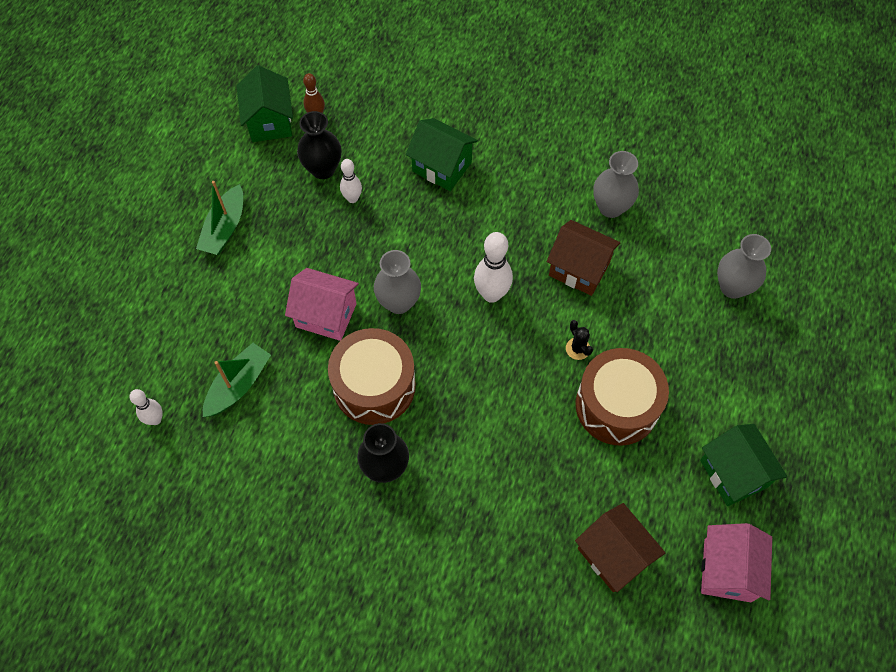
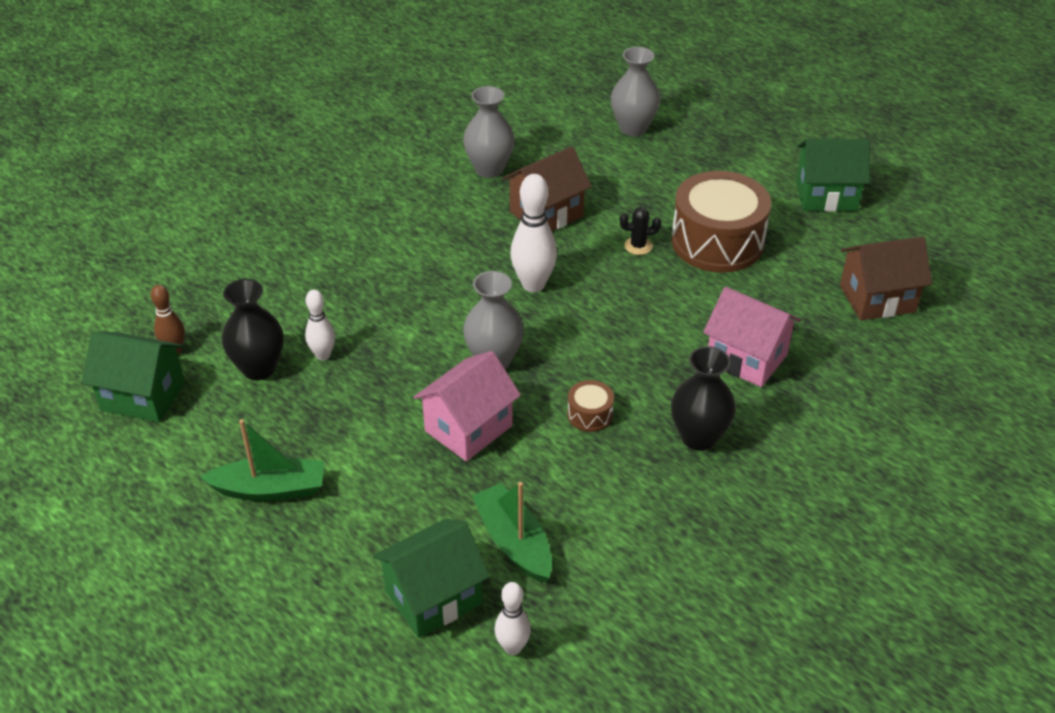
camera: 65 degrees left, 20 degrees down
(224, 228) = (270, 489): green boat -> green boat turned 45 degrees counterclockwise
(374, 386) = (590, 414): brown drum -> brown drum, size x0.43
(441, 167) = (340, 269): green house -> green house (433, 597)
(727, 570) = (920, 233): pink house -> pink house (746, 358)

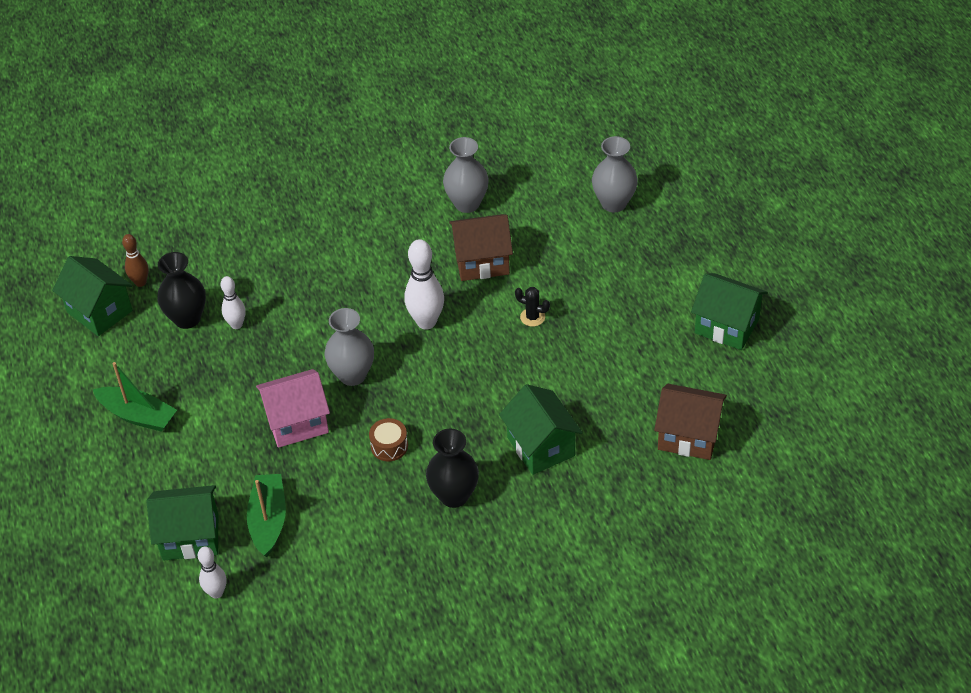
camera: 30 degrees right, 5 degrees up
(717, 242) = (599, 336): brown drum -> none
(746, 358) = (541, 446): pink house -> green house

